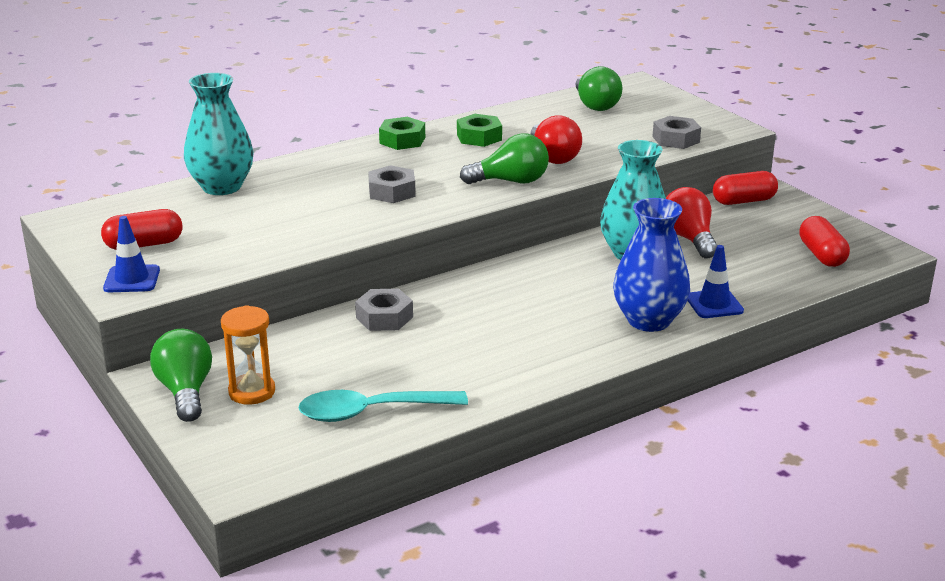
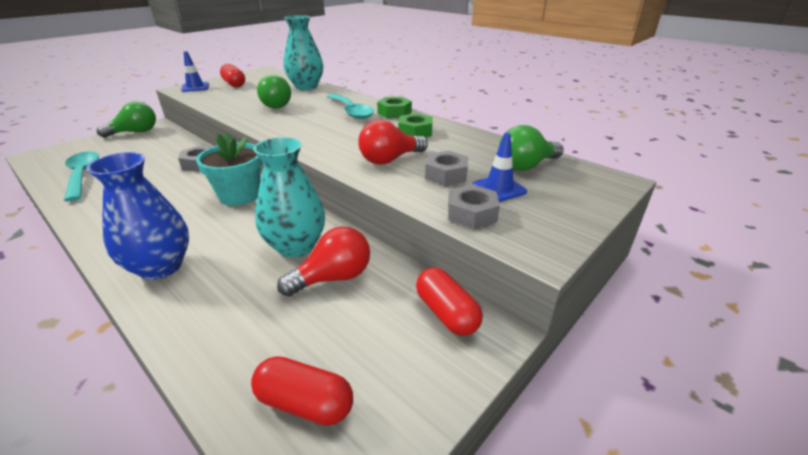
camera: 75 degrees right, 5 degrees up
(252, 392) = (126, 145): orange hourglass -> none
(377, 164) = (351, 111): none -> turquoise spoon
(392, 192) = (306, 119): grey nut -> grey nut (446, 174)
(506, 284) = (240, 195): none -> turquoise flower pot
(511, 181) = (333, 150): green light bulb -> green light bulb (276, 105)
(714, 304) = (182, 306): blue traffic cone -> blue traffic cone (499, 188)
(822, 255) = (305, 403): red capsule -> red capsule turned 45 degrees clockwise

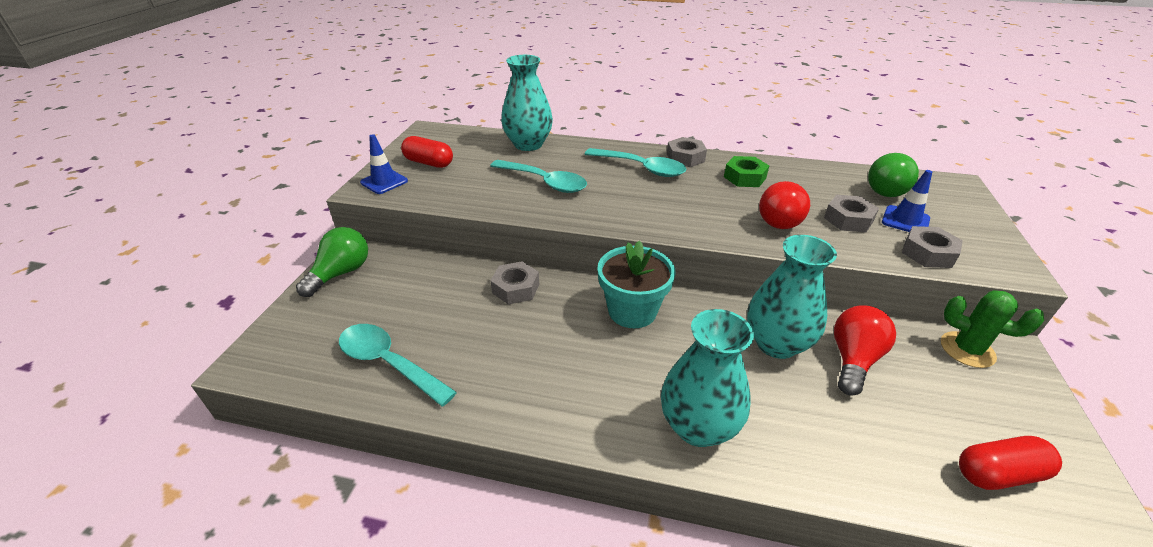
camera: 30 degrees left, 5 degrees up
(161, 267) = (698, 426): blue vase -> turquoise vase
(276, 105) = (545, 182): green light bulb -> turquoise spoon
(394, 112) = (685, 158): green nut -> grey nut
(446, 313) = (967, 350): red capsule -> green cactus

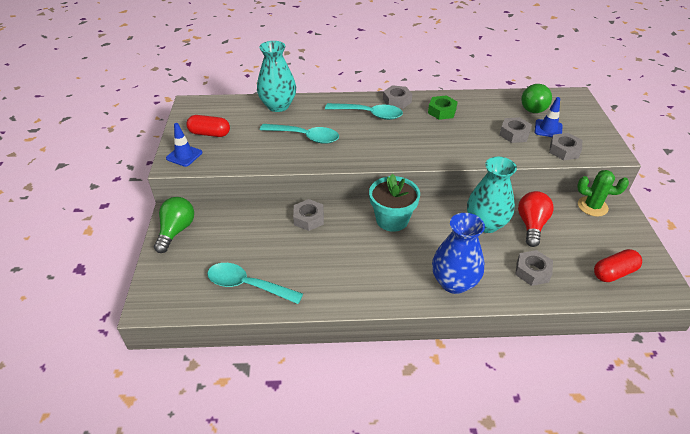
camera: 15 degrees left, 5 degrees up
(698, 426) = (454, 282): turquoise vase -> blue vase
(780, 219) = (473, 140): red light bulb -> none
(840, 437) = (532, 271): none -> grey nut

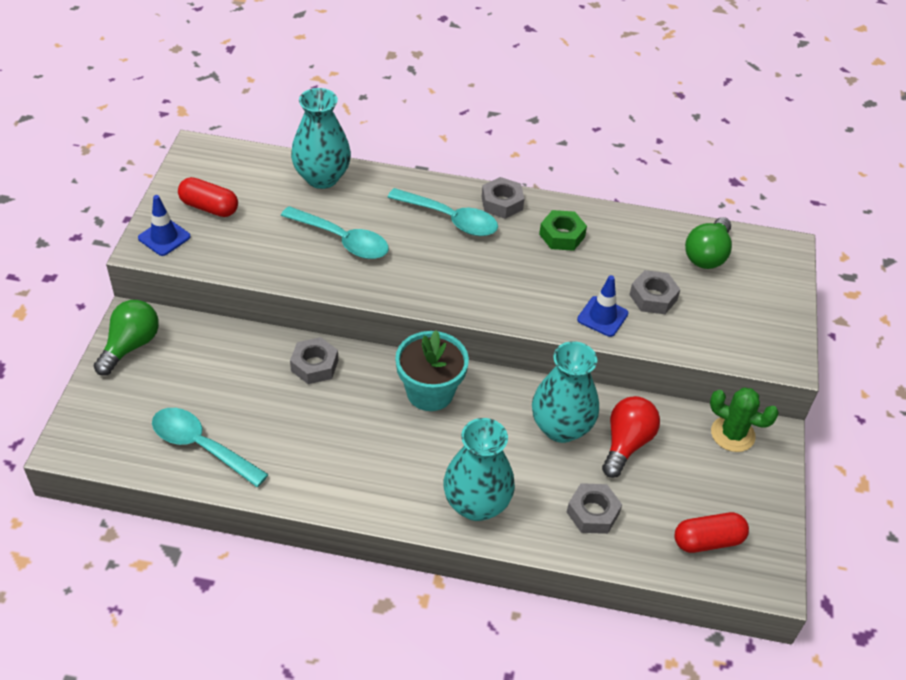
camera: 10 degrees right, 5 degrees up
(454, 282) = (476, 504): blue vase -> turquoise vase
(548, 129) = (709, 299): blue traffic cone -> blue traffic cone (602, 316)
(564, 150) = (714, 341): grey nut -> none

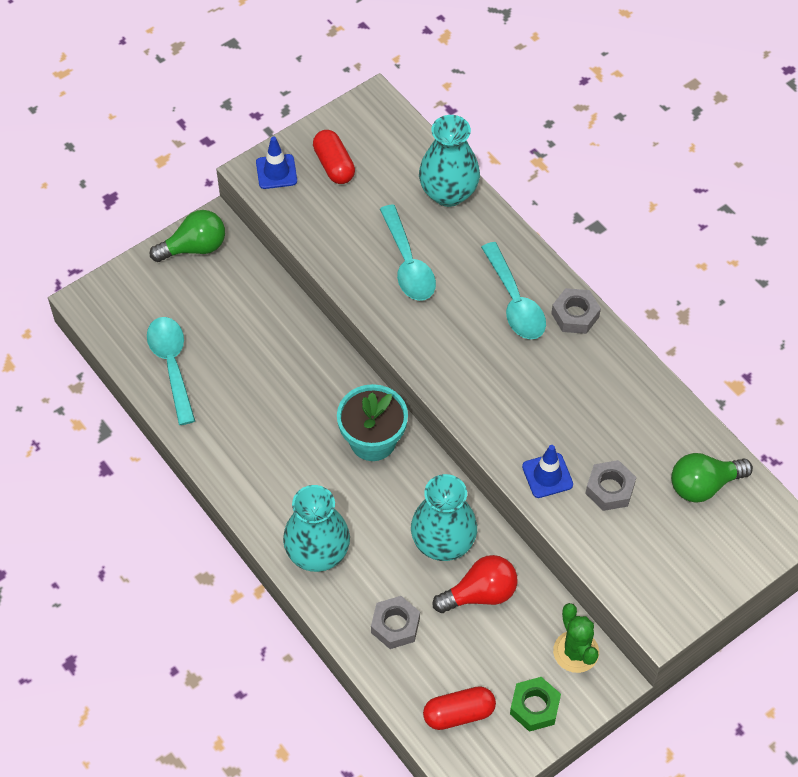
camera: 45 degrees right, 10 degrees up
(314, 365) = (309, 356): grey nut -> none
(562, 235) = (594, 380): green nut -> green nut (534, 707)
(708, 541) = (459, 714): red capsule -> red capsule turned 45 degrees counterclockwise

